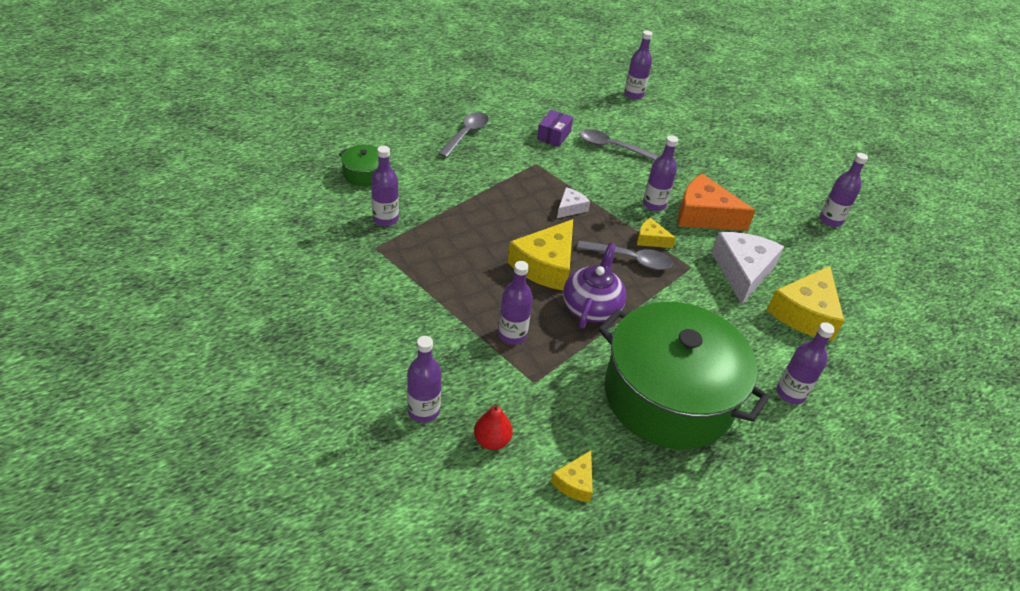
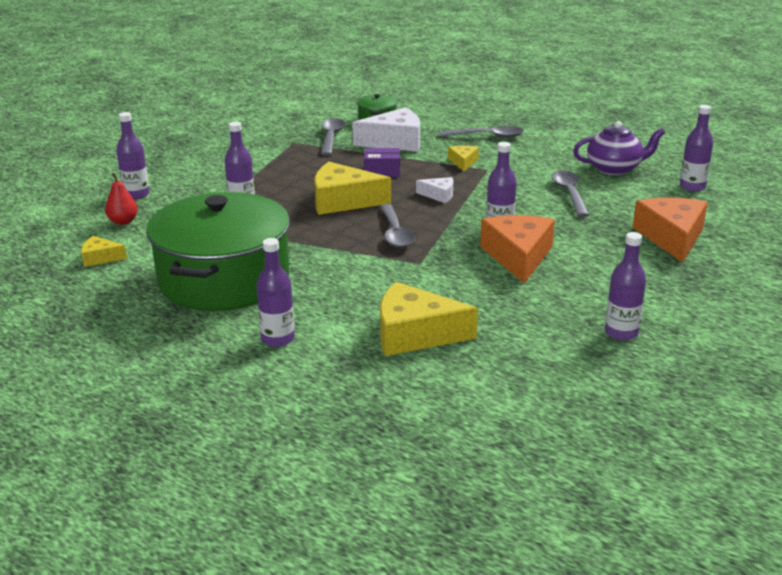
camera: 70 degrees right, 15 degrees down
(385, 219) = (331, 137): purple bottle -> grey spoon
(554, 136) = (545, 167): purple box -> purple box (382, 172)
(591, 307) = (307, 228): purple teapot -> purple teapot (614, 169)
(651, 239) = (439, 237): yellow cheese -> yellow cheese (463, 162)
(707, 139) = (671, 237): none -> orange cheese
(742, 271) = (445, 290): white cheese -> white cheese (395, 142)

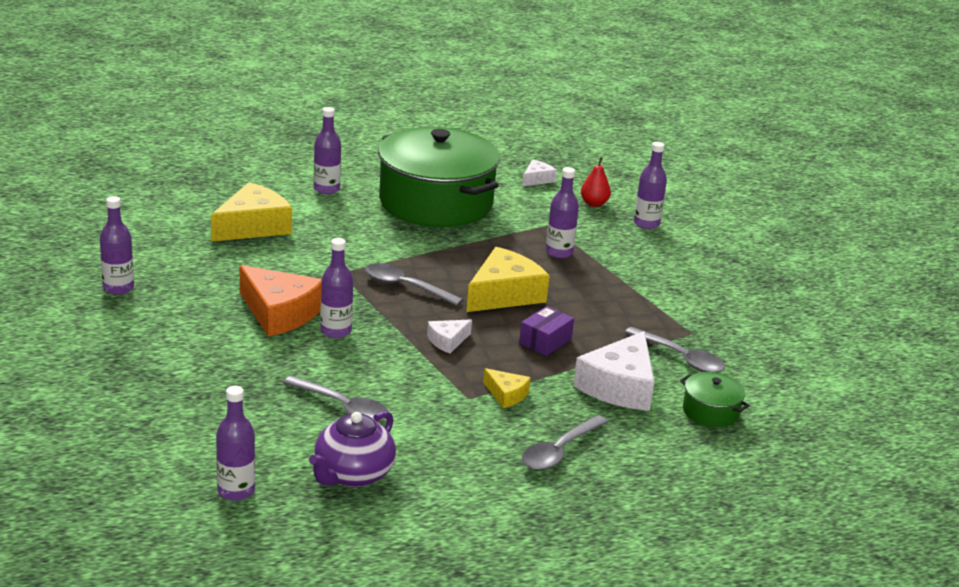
camera: 125 degrees right, 0 degrees up
(100, 258) = (537, 179): yellow cheese -> white cheese
(671, 237) = (179, 400): orange cheese -> none

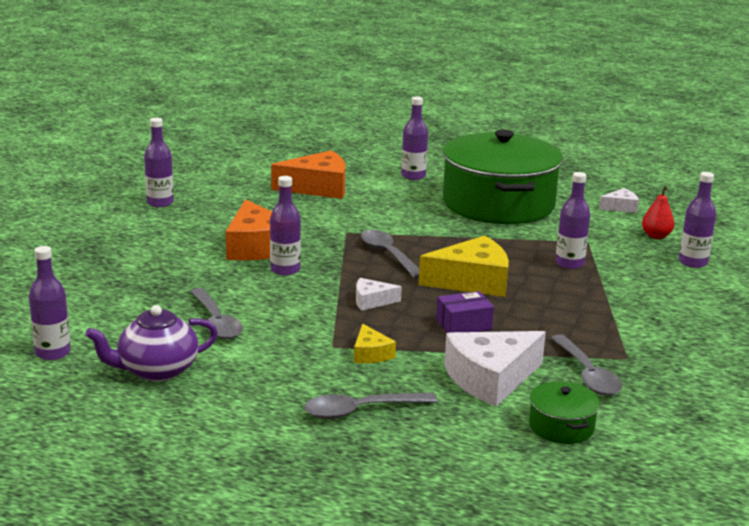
camera: 35 degrees right, 5 degrees down
(253, 226) = (318, 187): yellow cheese -> orange cheese

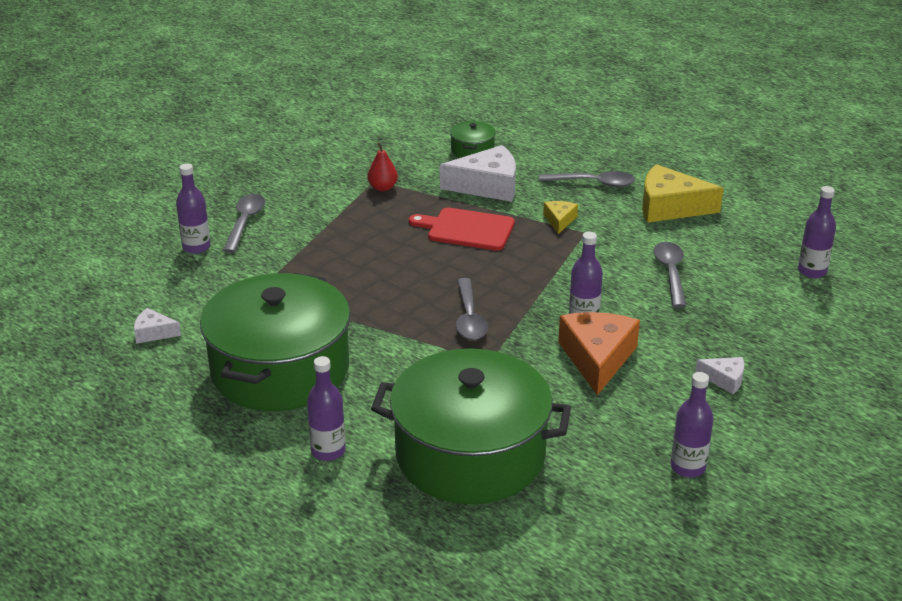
camera: 155 degrees left, 10 degrees up
(157, 370) = (729, 239): purple teapot -> none
(318, 187) = (470, 454): orange cheese -> green pot
(372, 301) = (525, 267): white cheese -> white cheese (724, 379)
(463, 325) = (467, 229): purple box -> red cutting board
(472, 281) = (418, 269): yellow cheese -> yellow cheese (670, 207)
(569, 263) = (308, 270): purple bottle -> none
(587, 374) = (417, 175): grey spoon -> grey spoon (245, 222)
(656, 236) = (180, 284): red pear -> red pear (383, 188)

